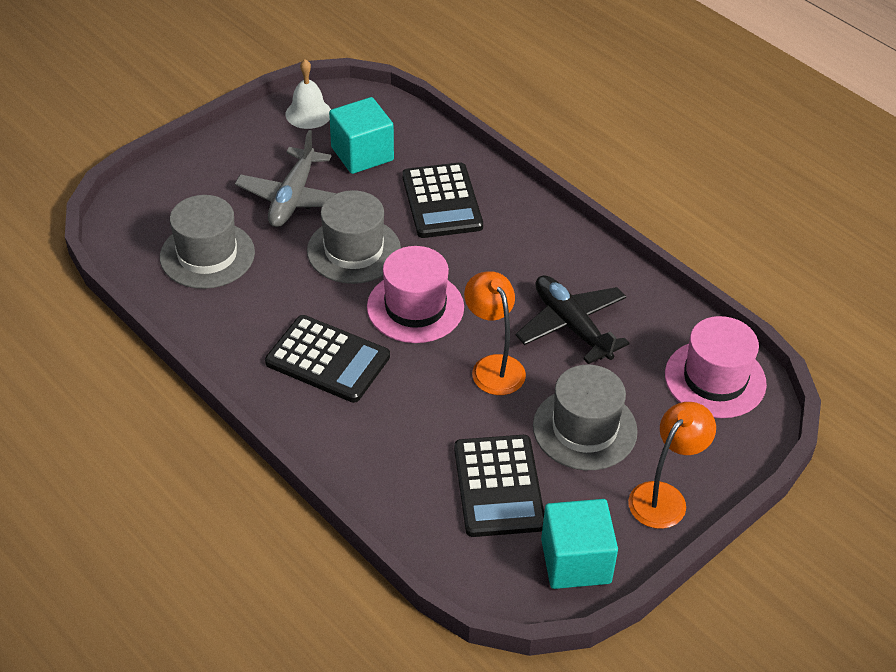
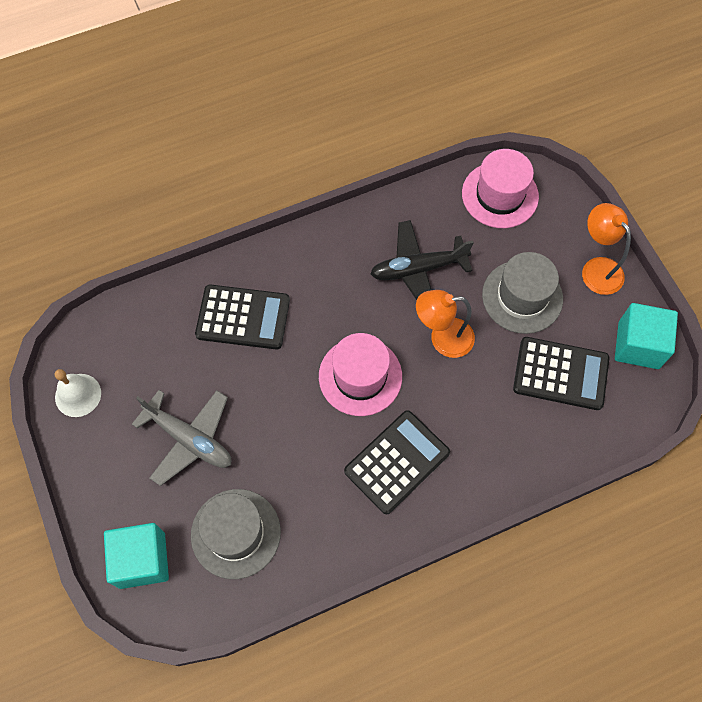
camera: 70 degrees left, 20 degrees up
(354, 250) = (276, 406): grey hat -> none
(362, 154) = (155, 364): turquoise cube -> turquoise cube (142, 560)

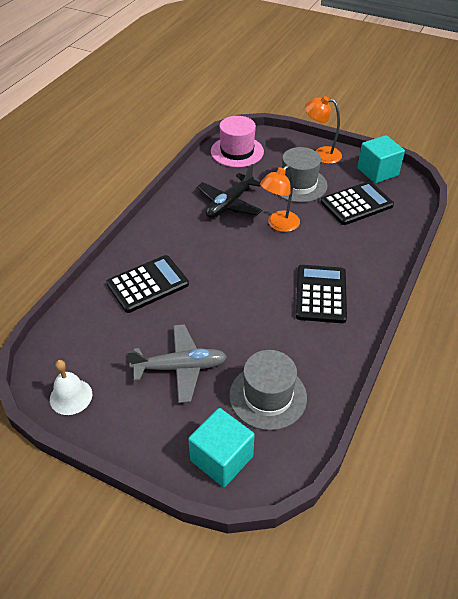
camera: 40 degrees left, 20 degrees down
(360, 376) = (253, 268): pink hat -> none

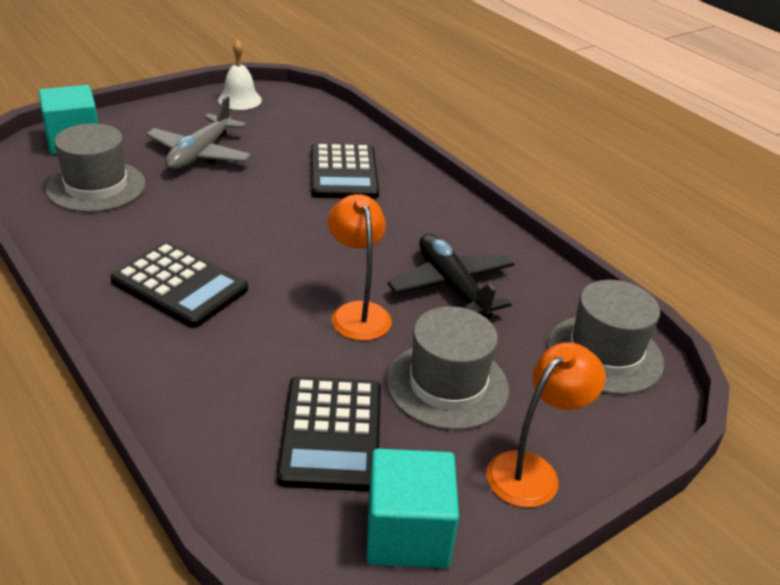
camera: 115 degrees right, 10 degrees down
(237, 151) = (605, 354): pink hat -> grey hat

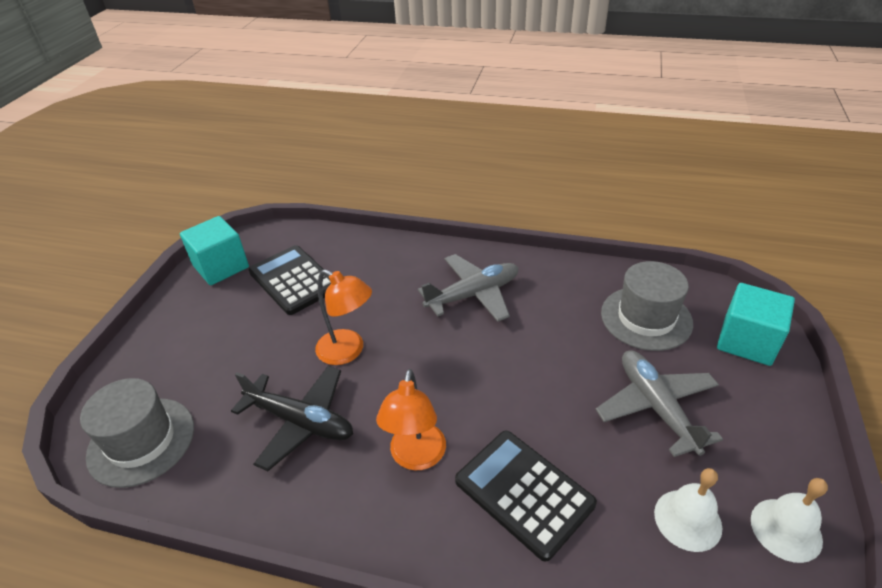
camera: 145 degrees right, 5 degrees up
(179, 285) = (473, 295): black calculator -> grey plane
(277, 123) = (687, 519): none -> white bell
(447, 385) = (249, 342): grey hat -> none
(532, 470) = (169, 327): orange lamp -> orange lamp (416, 457)

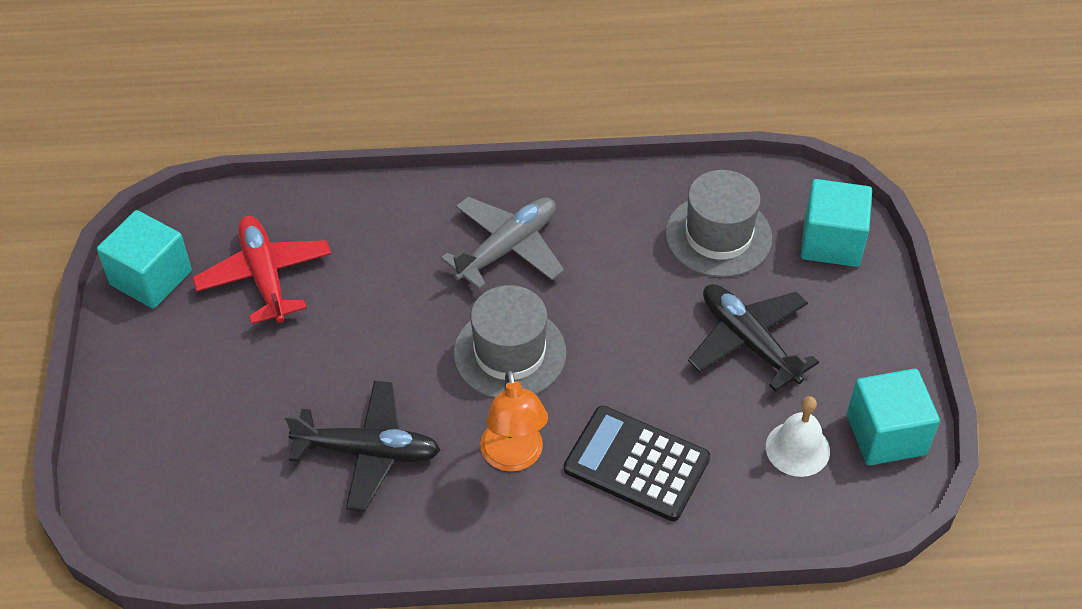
camera: 20 degrees left, 10 degrees up
(141, 441) = (192, 519): grey hat -> grey hat (509, 353)
(293, 280) = (264, 276): black calculator -> red plane
(348, 351) = (384, 357): orange lamp -> none
(656, 407) = (748, 342): grey plane -> black plane
(786, 529) = (886, 434): white bell -> turquoise cube

